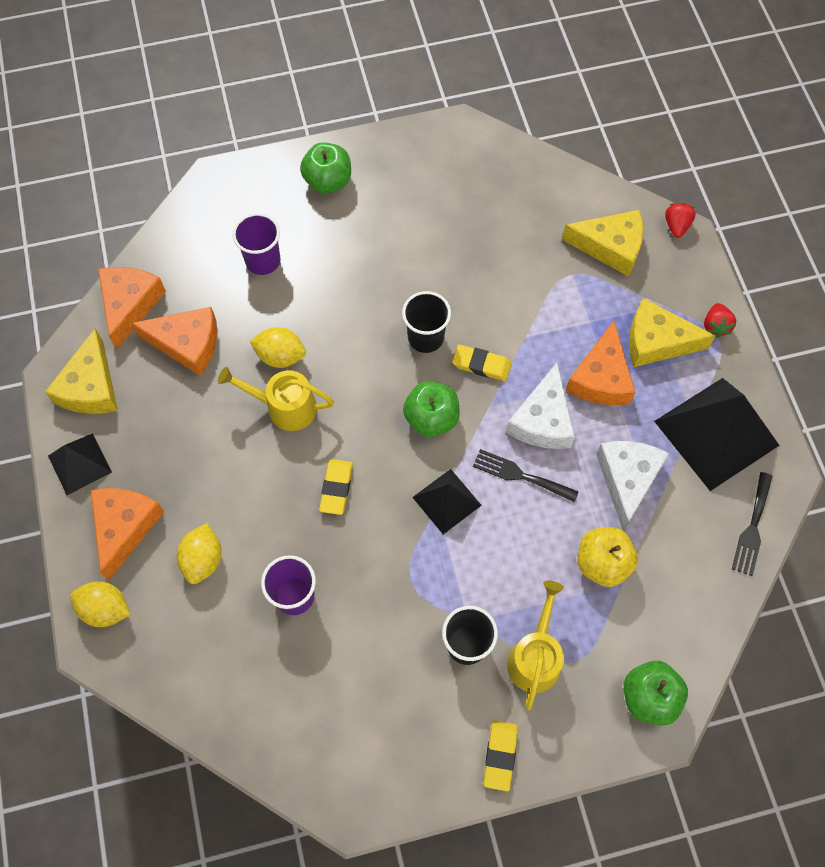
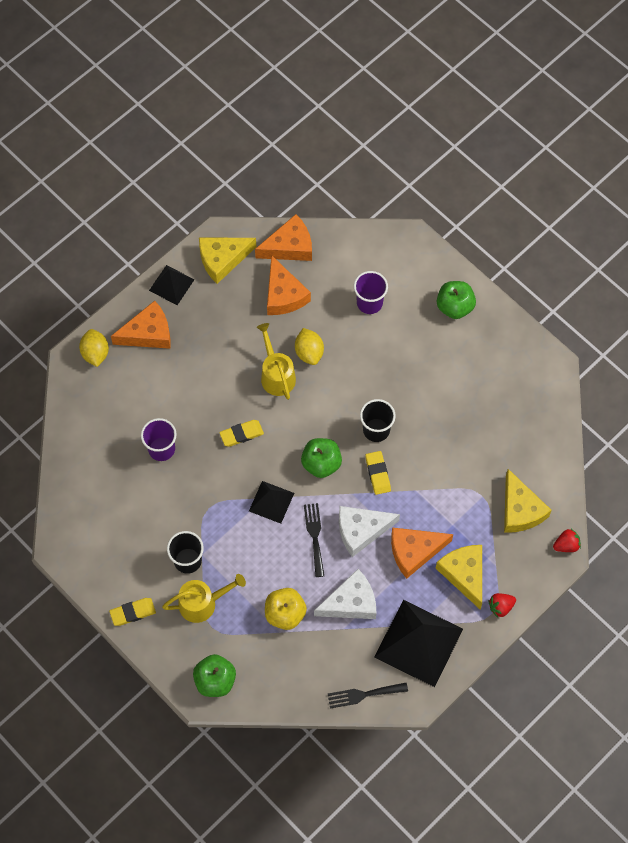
camera: 60 degrees right, 0 degrees up
(203, 560) = (154, 387): yellow lemon -> none

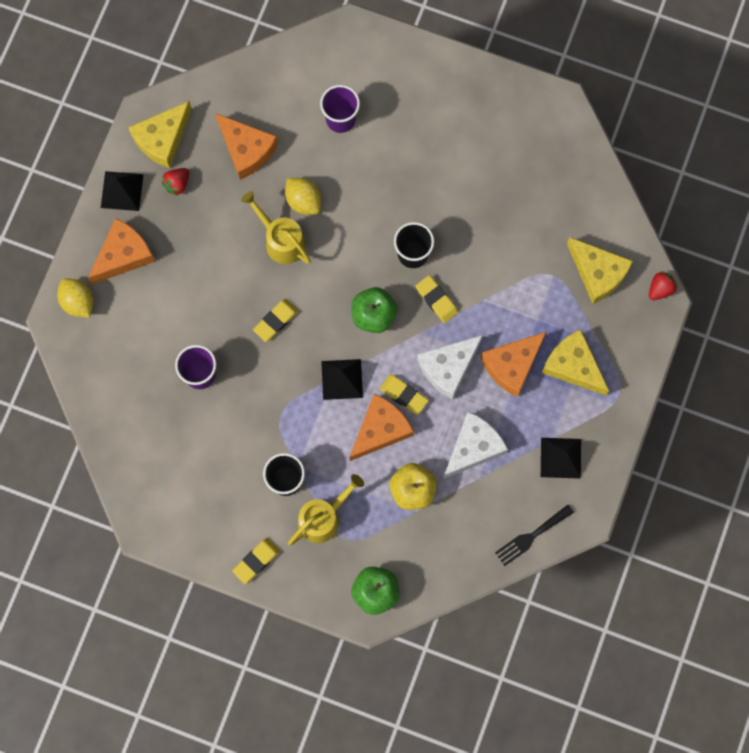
camera: 25 degrees left, 10 degrees up
(289, 247) = (227, 94): orange cheese -> orange cheese (380, 430)
(314, 536) = (403, 395): black fork -> yellow eraser
(418, 642) = (560, 457): black pyramid -> black pyramid, size x0.54
(454, 307) = (431, 85): green apple -> none
(500, 607) = (625, 383): red strawberry -> red strawberry (177, 184)

